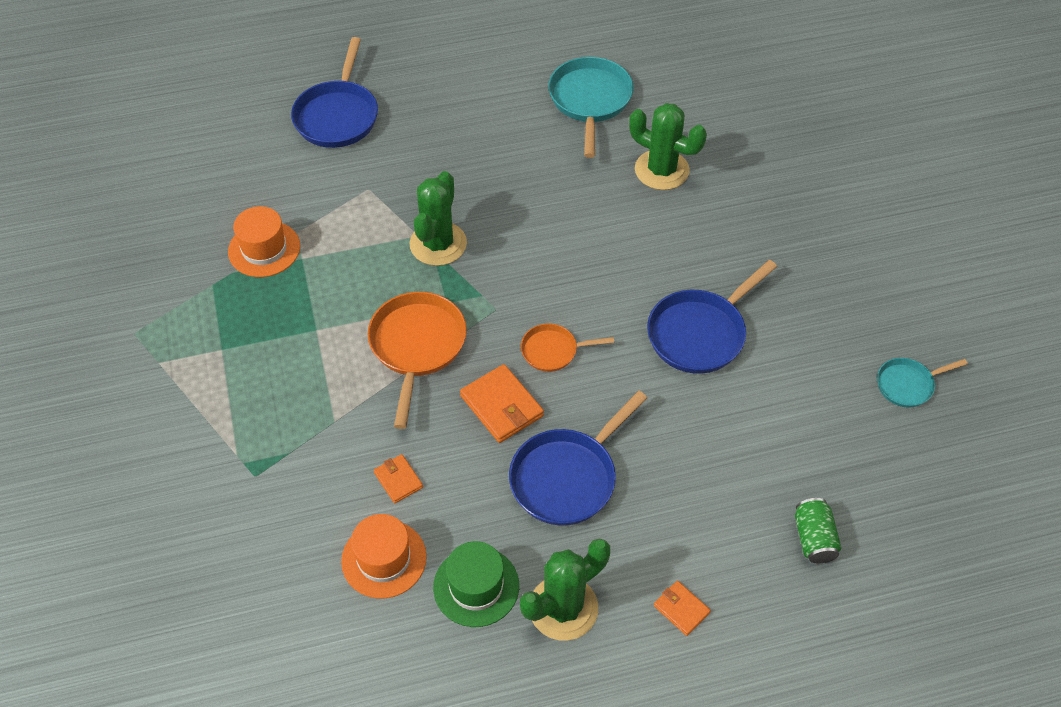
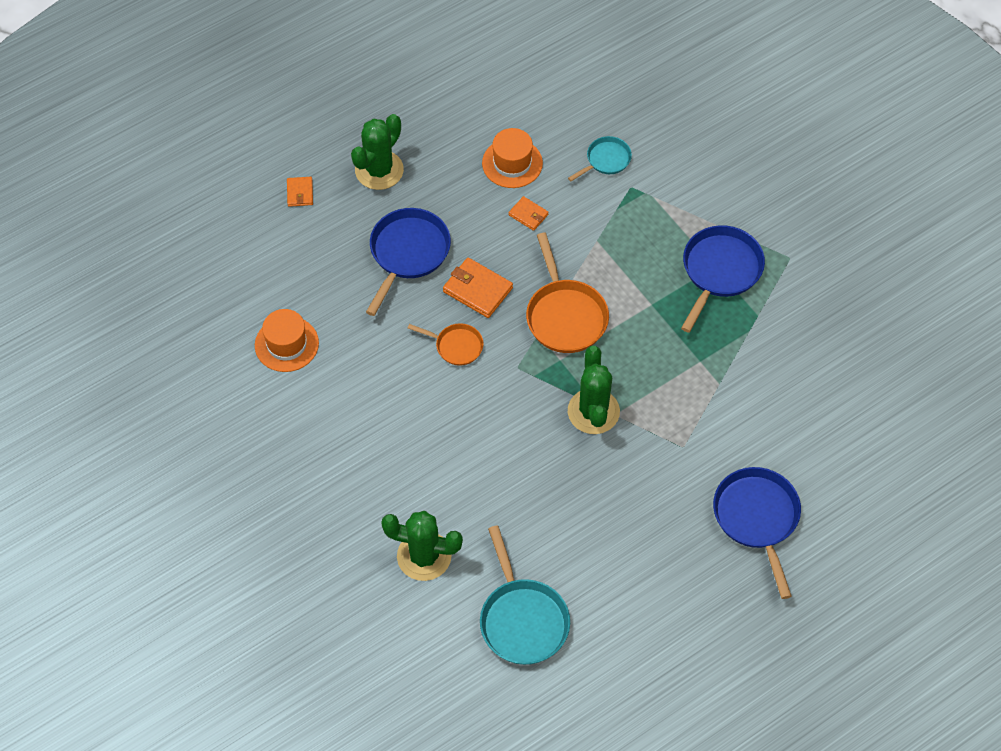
camera: 160 degrees right, 5 degrees up
(264, 249) = (736, 359): orange hat -> orange hat (286, 344)
(476, 586) = (442, 165): green hat -> none
(553, 351) = (456, 346): orange pan -> orange pan turned 45 degrees clockwise
(681, 609) = (300, 193): orange wallet -> orange wallet turned 60 degrees clockwise
(700, 333) = (341, 399): blue pan -> blue pan (719, 271)
(814, 538) = (218, 265): green can -> none
(908, 384) = (162, 406): turquoise pan -> turquoise pan (606, 160)

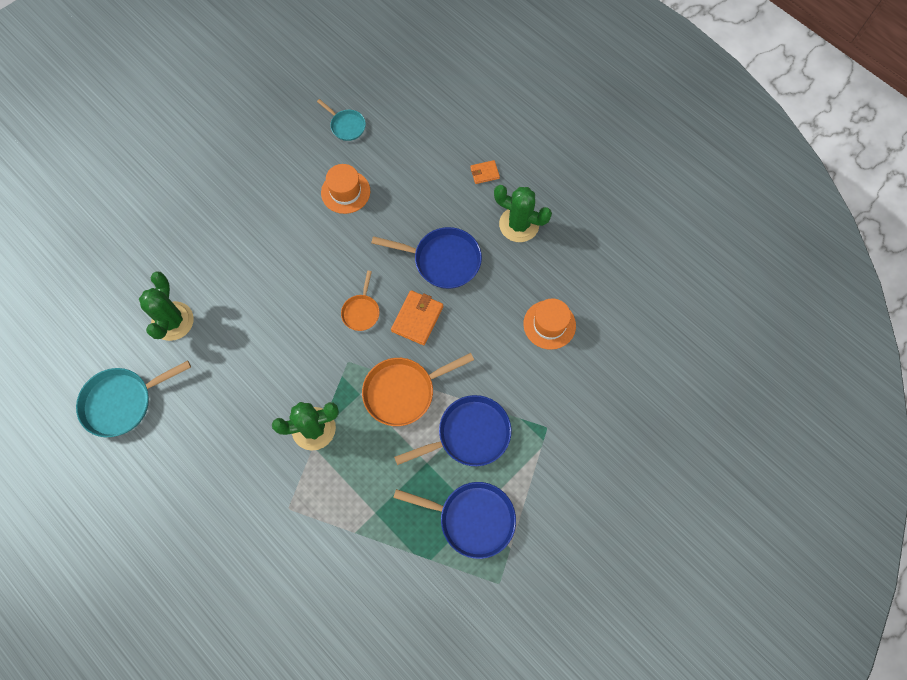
camera: 80 degrees right, 10 degrees up
(528, 215) = (499, 346): orange wallet -> none
(606, 160) = (570, 402): turquoise pan -> turquoise pan (346, 126)
(757, 519) = (224, 582): blue pan -> blue pan (469, 435)

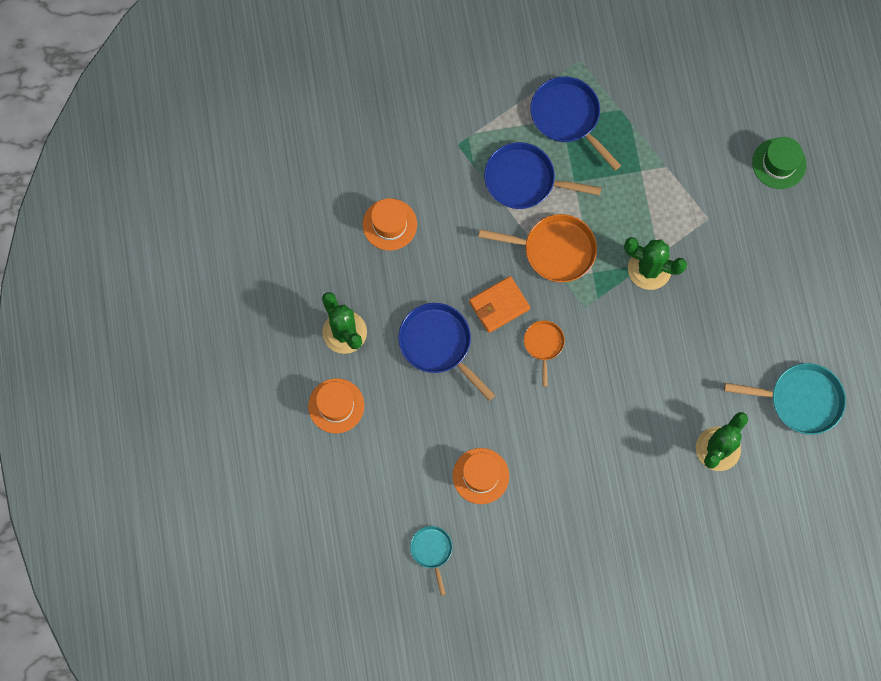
camera: 145 degrees left, 5 degrees up
(252, 608) = (779, 163): none -> green hat
(361, 311) = (543, 345): orange pan -> orange pan turned 45 degrees counterclockwise
(484, 173) = (336, 406): orange wallet -> orange hat

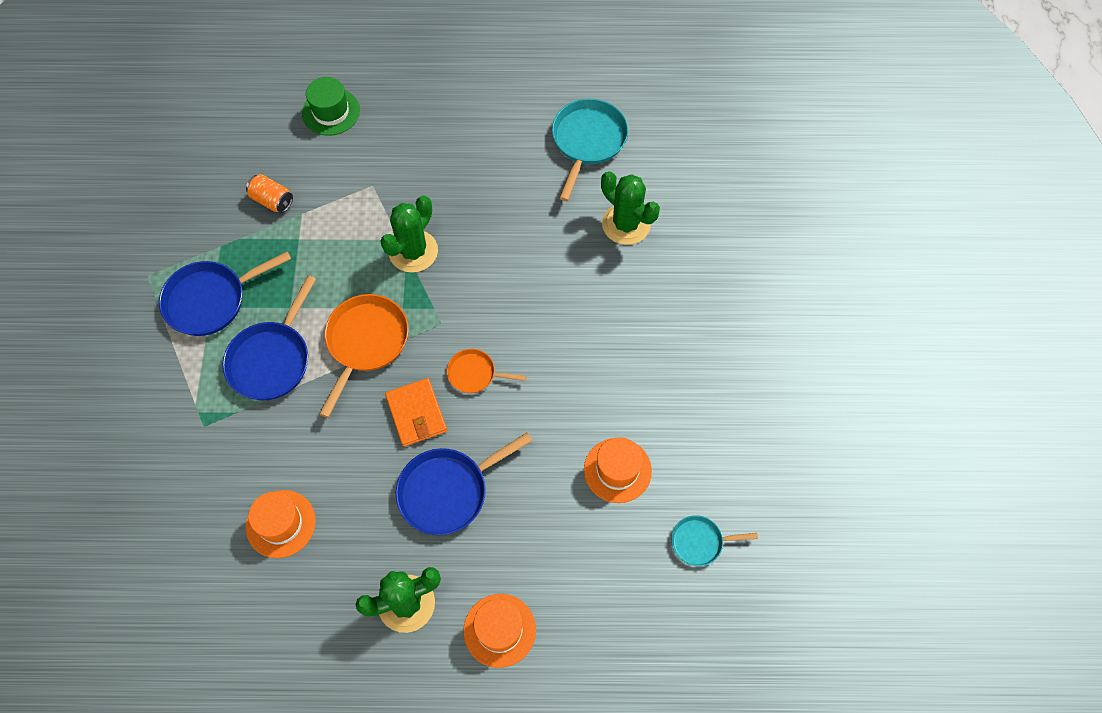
camera: 80 degrees left, 10 degrees down
(674, 139) = (272, 200): none -> orange can

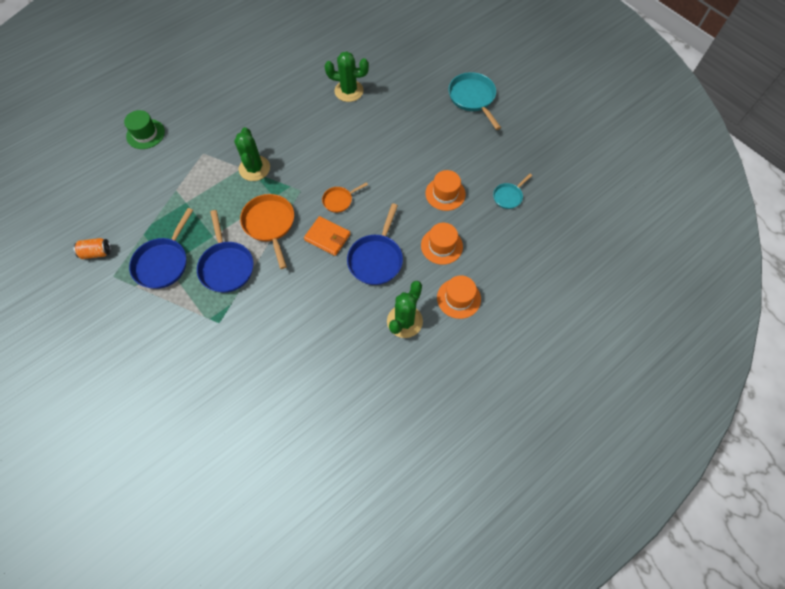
camera: 40 degrees left, 0 degrees up
(272, 200) = (152, 194): orange can -> orange can (97, 253)
(280, 523) = (306, 335): orange hat -> orange hat (441, 246)
(587, 142) = (296, 68): turquoise pan -> turquoise pan (473, 98)

